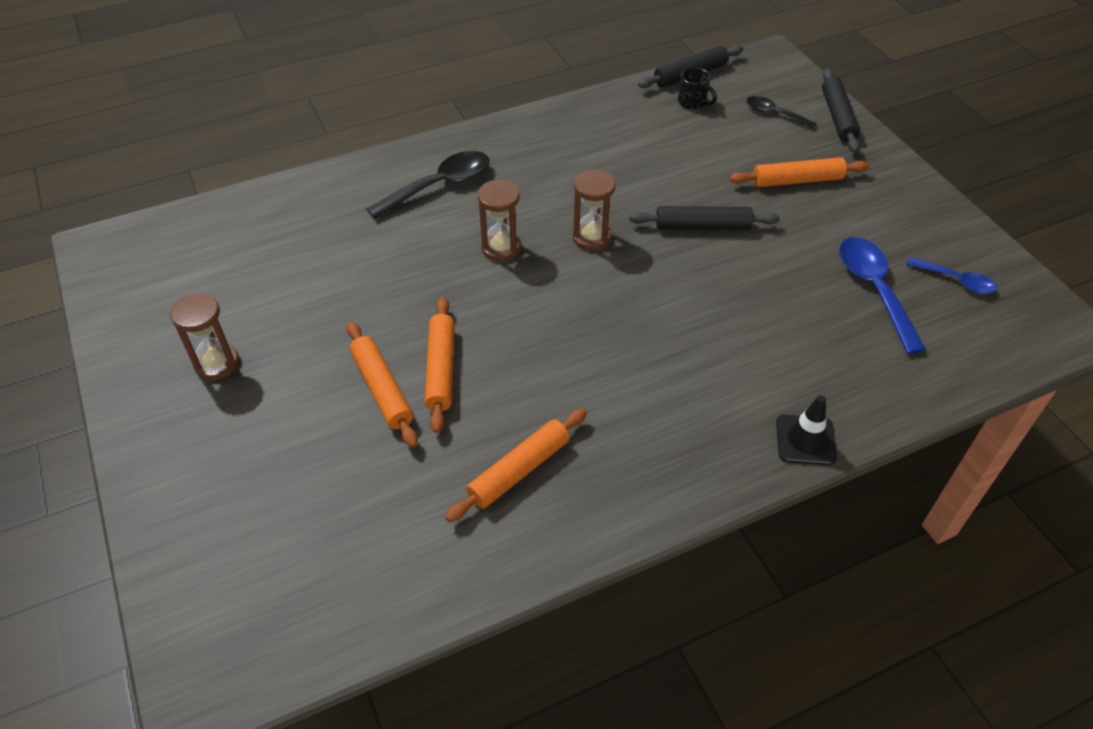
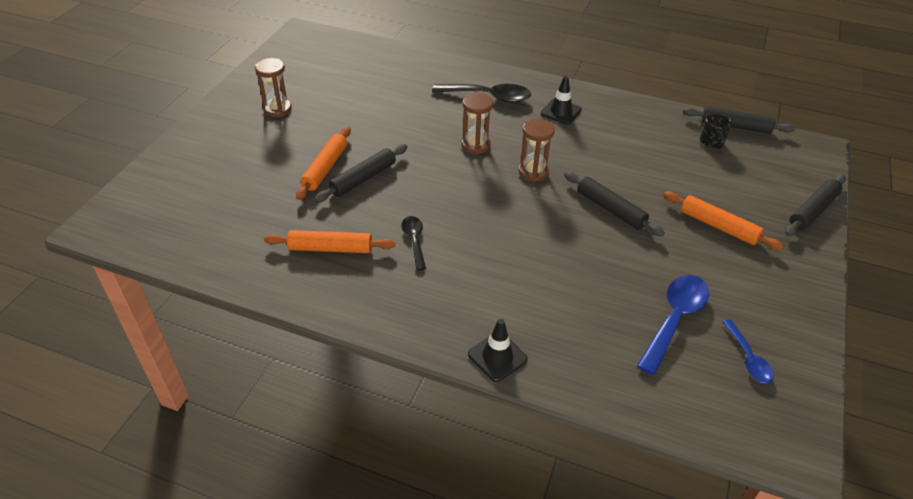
camera: 45 degrees right, 5 degrees down
(441, 369) = (363, 179): orange rolling pin -> black rolling pin
(530, 156) = (561, 112): none -> black traffic cone
(774, 114) = (763, 181): black spoon -> black spoon (414, 241)

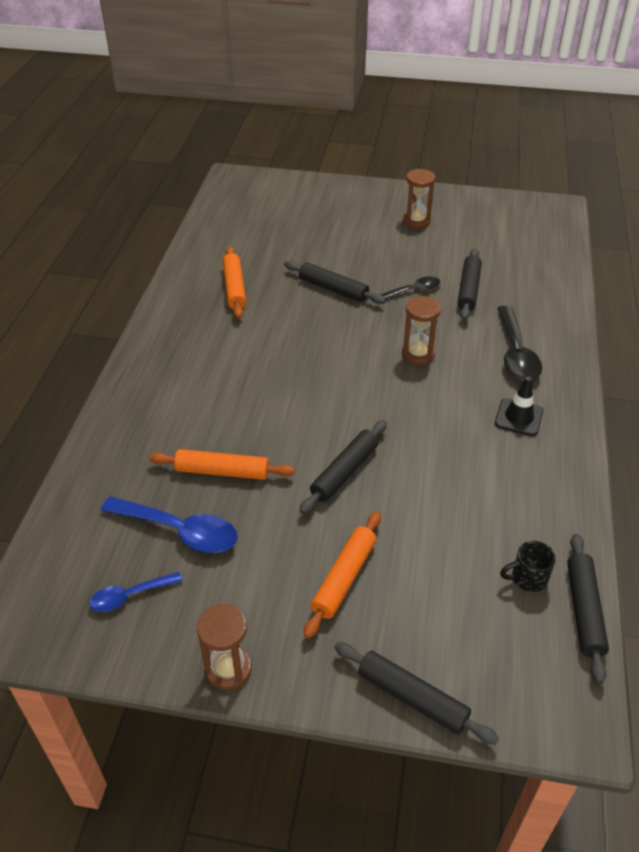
camera: 80 degrees right, 0 degrees up
(325, 168) = (340, 265): orange rolling pin -> orange rolling pin (222, 471)
(398, 102) = (468, 289): none -> black rolling pin
(414, 241) = (255, 333): black spoon -> black spoon (414, 290)
(497, 357) = (120, 402): black traffic cone -> none
(533, 172) = (388, 403): brown hourglass -> brown hourglass (228, 669)

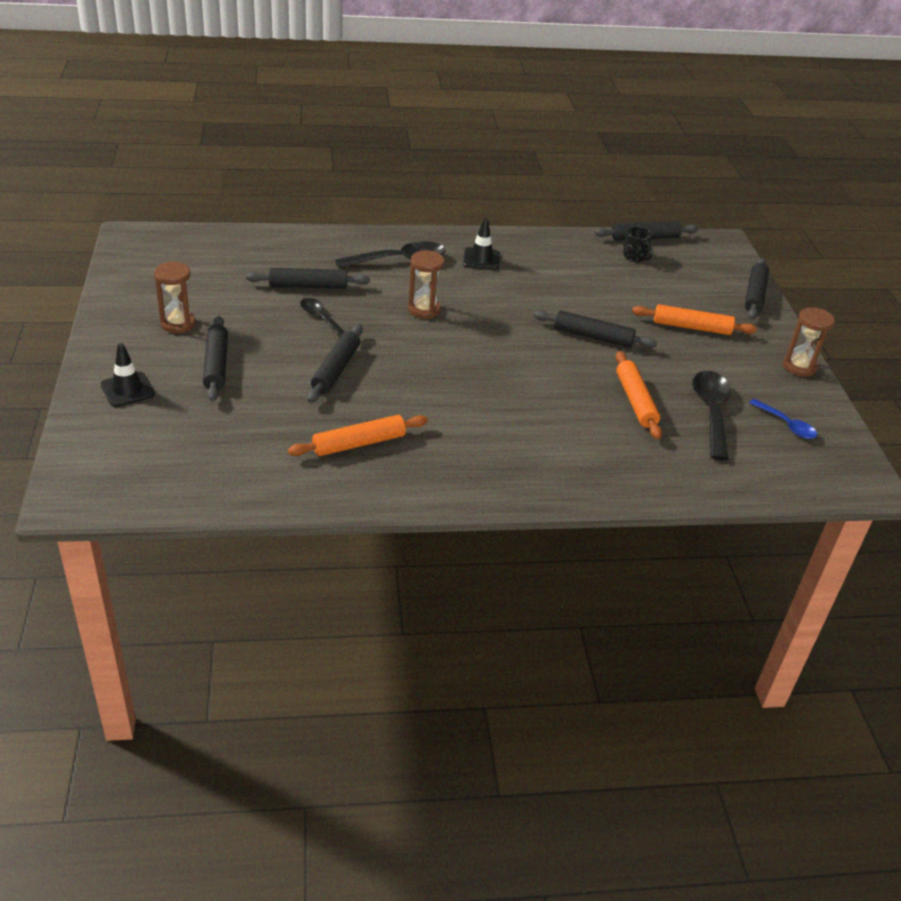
camera: 110 degrees left, 5 degrees down
(180, 531) = (711, 412): blue spoon -> black spoon
(335, 198) = (127, 390): none -> black traffic cone
(356, 234) = (216, 365): none -> black rolling pin

